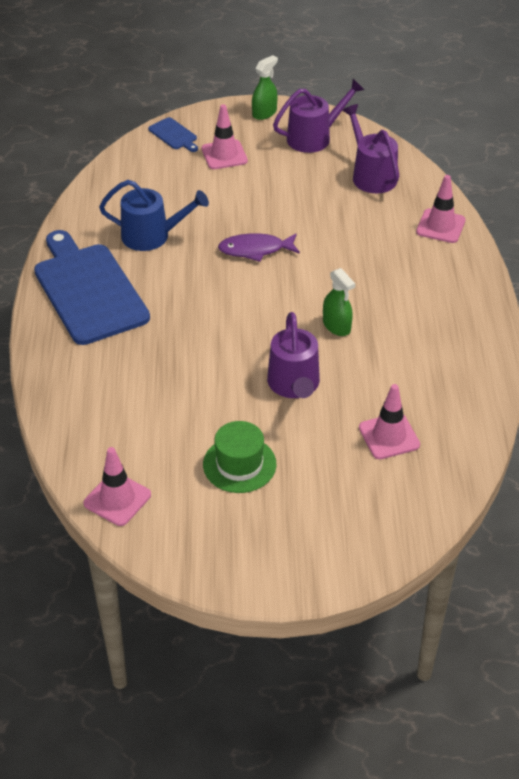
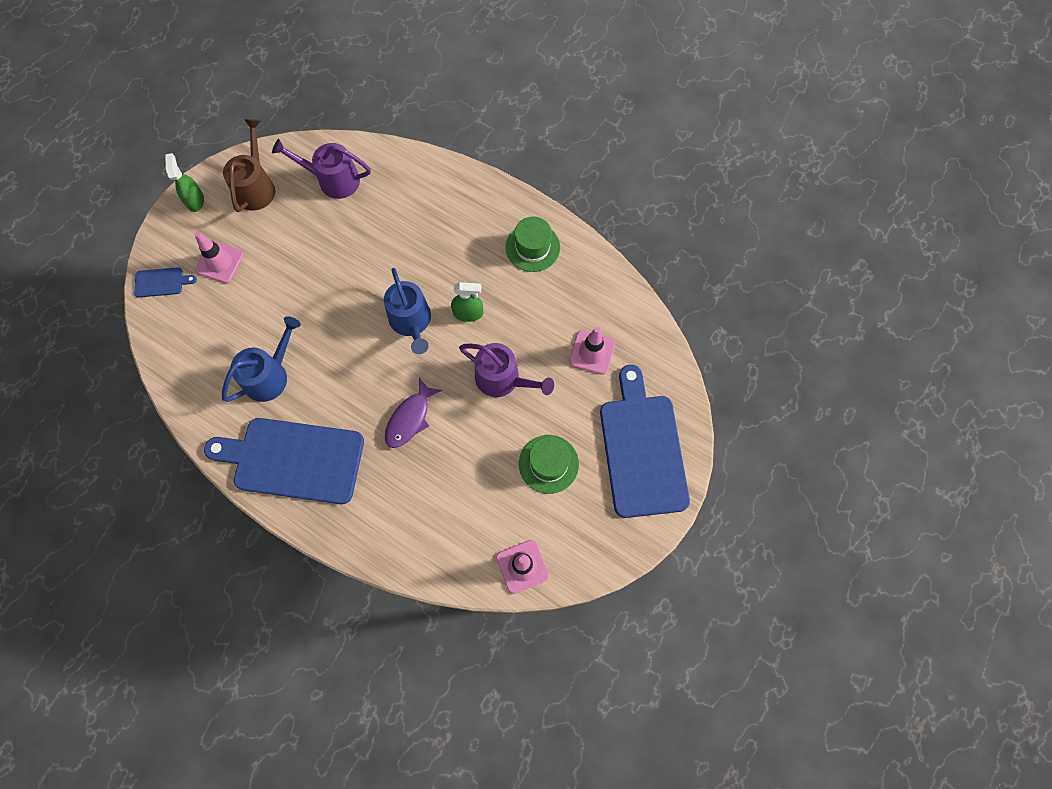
camera: 55 degrees left, 25 degrees up
(255, 250) = (347, 313): purple fish -> purple fish (410, 418)
(288, 293) = (411, 322): none -> blue watering can
(314, 137) = (256, 187): purple watering can -> brown watering can
(323, 532) = (642, 449): none -> blue cutting board
(440, 226) = (424, 176): pink traffic cone -> none
(453, 334) = (532, 247): none -> green hat

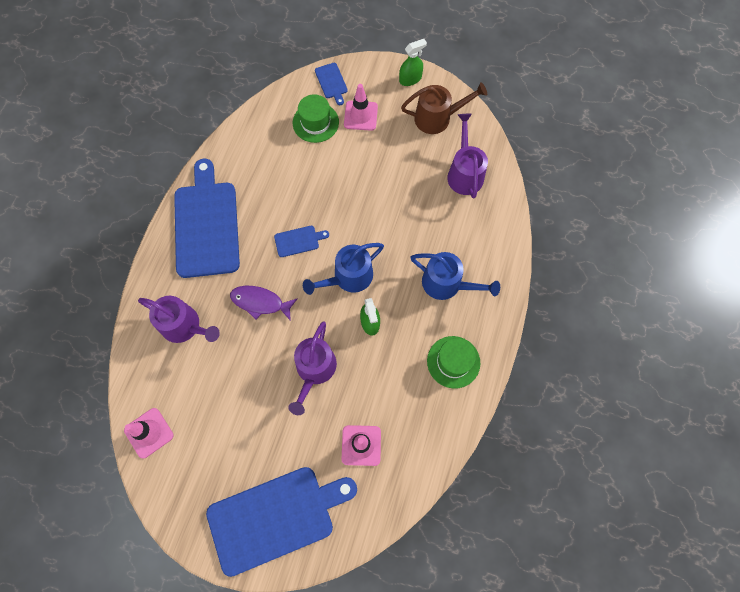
camera: 75 degrees right, 0 degrees up
(270, 375) = (273, 184): blue watering can -> blue watering can (446, 284)
(351, 363) = (299, 241): none -> blue cutting board
(411, 507) = (184, 326): none -> purple watering can
(548, 464) = (244, 432): green hat -> green hat (315, 122)

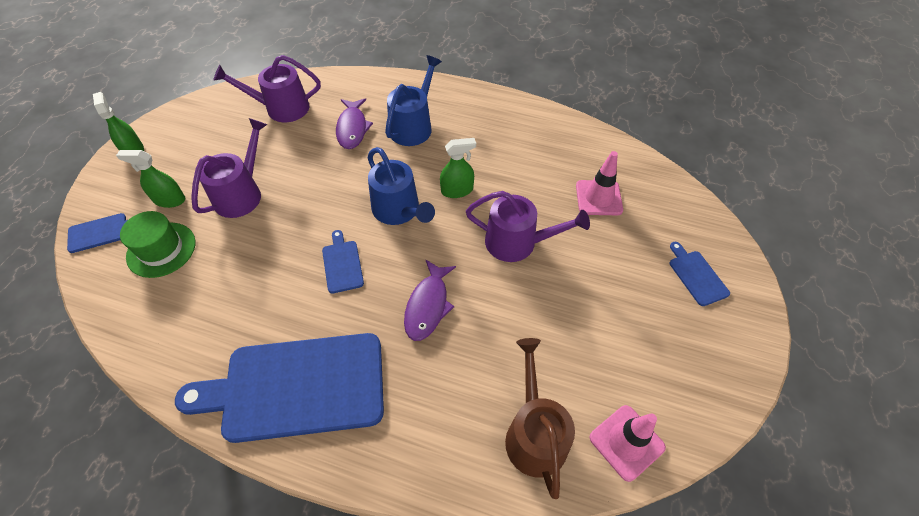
camera: 90 degrees left, 15 degrees down
(184, 326) = (462, 405): purple watering can -> purple watering can (241, 194)
(276, 517) = (696, 275): blue cutting board -> blue cutting board, size x0.42
(360, 116) = (169, 200): pink traffic cone -> green spray bottle
(437, 118) = (201, 128): brown watering can -> brown watering can (534, 434)
(441, 233) = (352, 128): none -> purple fish
(453, 362) = (500, 124): green hat -> none

